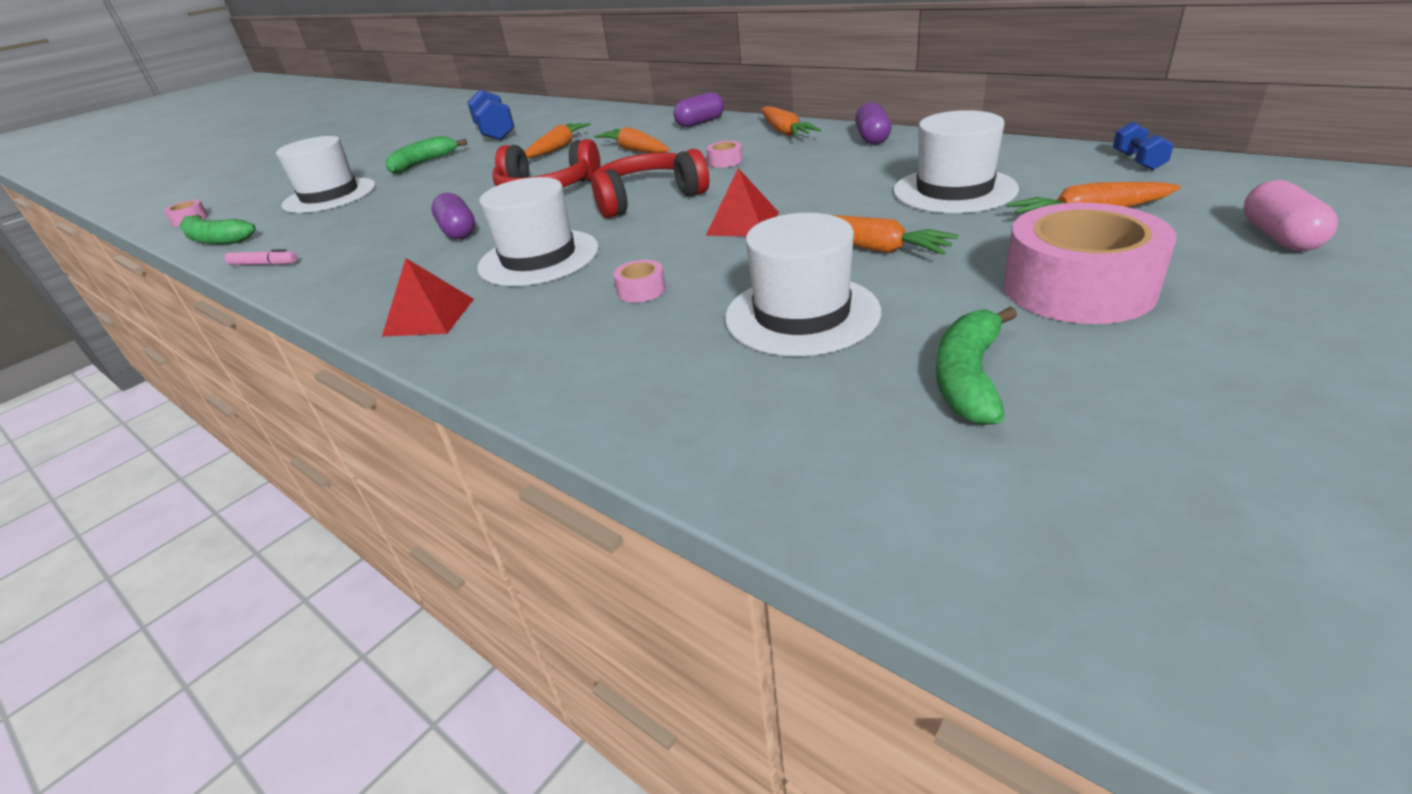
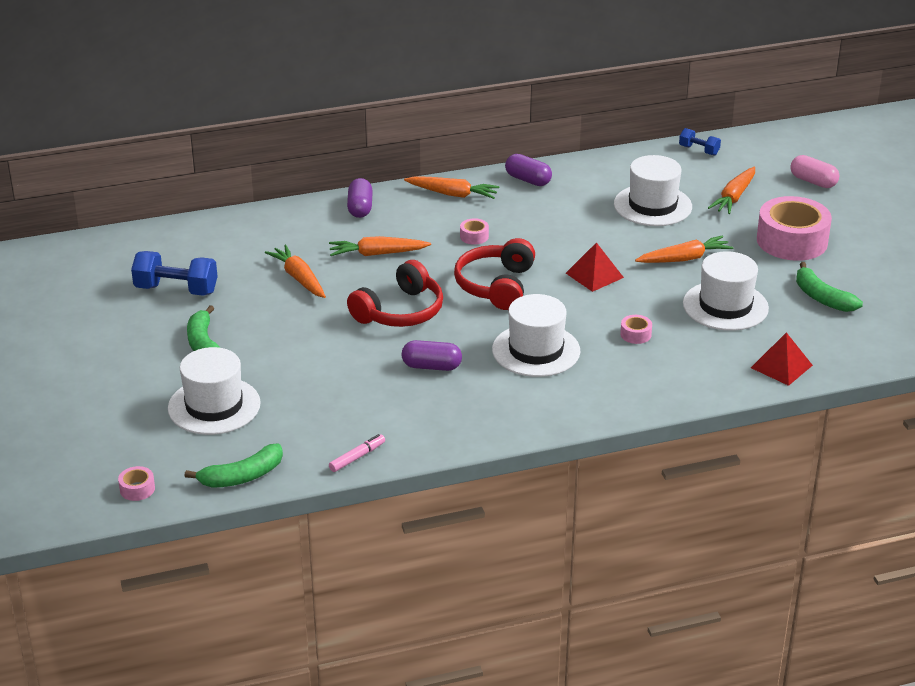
camera: 60 degrees left, 0 degrees up
(429, 317) = (569, 406): red pyramid -> red pyramid (781, 366)

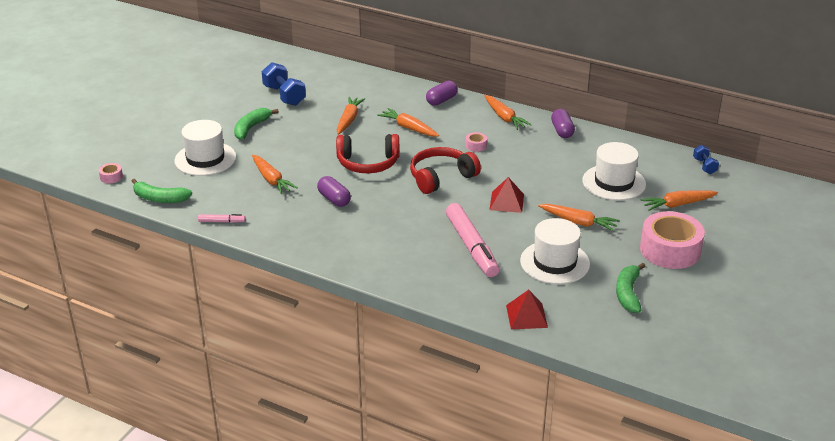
camera: 45 degrees right, 0 degrees up
(330, 385) = (271, 179): none -> orange carrot
(536, 350) = (401, 223): white hat -> none
(635, 334) = (471, 247): pink tape -> pink marker
(813, 181) = (753, 223): pink capsule -> none

